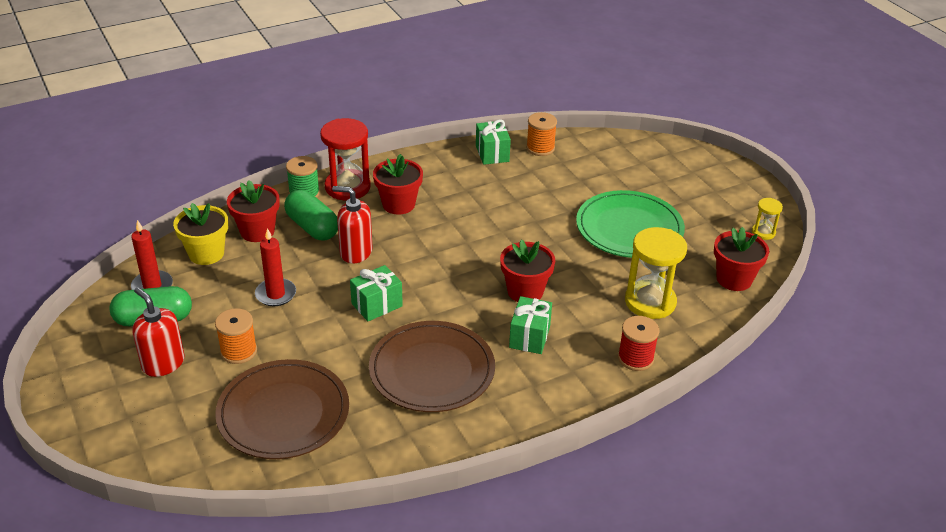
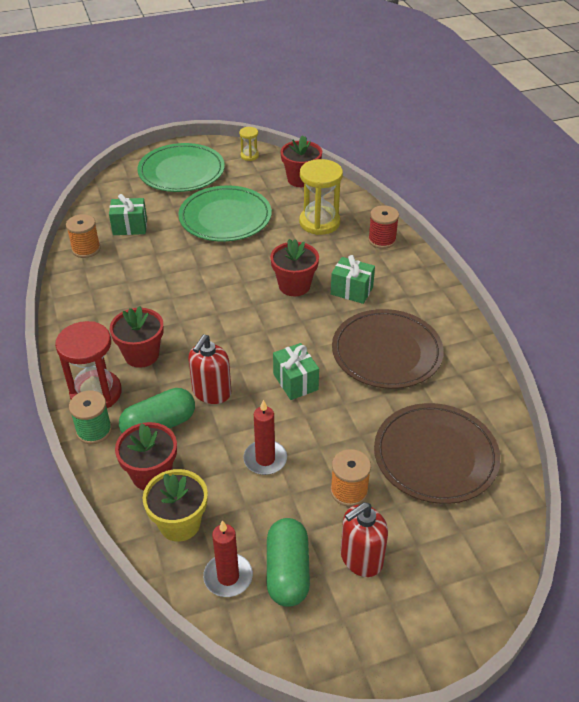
camera: 80 degrees left, 5 degrees up
(492, 153) = (81, 281): green gift -> green gift (130, 227)
(702, 186) = (181, 171): none -> green plate

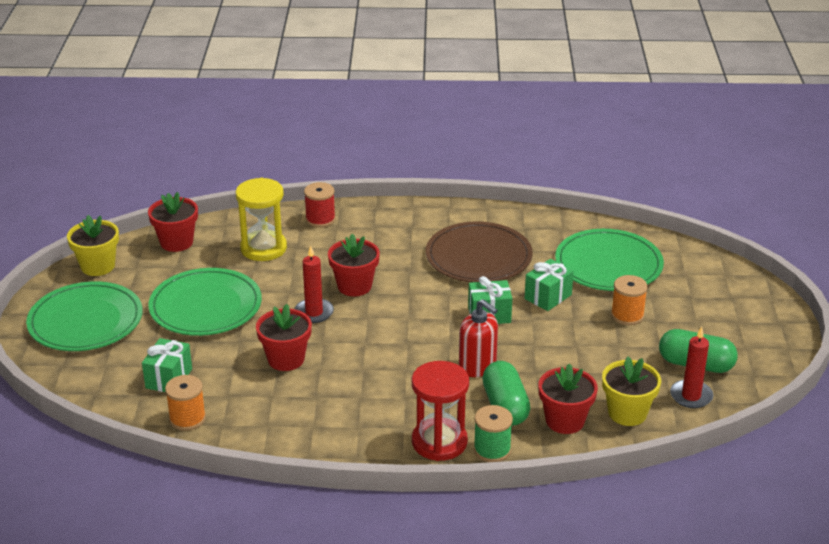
camera: 70 degrees left, 10 degrees down
(141, 355) = (399, 403): red flower pot -> red flower pot (286, 359)
(249, 156) = (98, 266): yellow hourglass -> yellow flower pot
(265, 459) = (575, 351): red candle -> red candle (314, 312)
(351, 291) = (384, 255): green gift -> green gift (548, 297)
(361, 558) = (695, 326): red soap dispenser -> none
(435, 456) = (608, 264): brown plate -> green plate

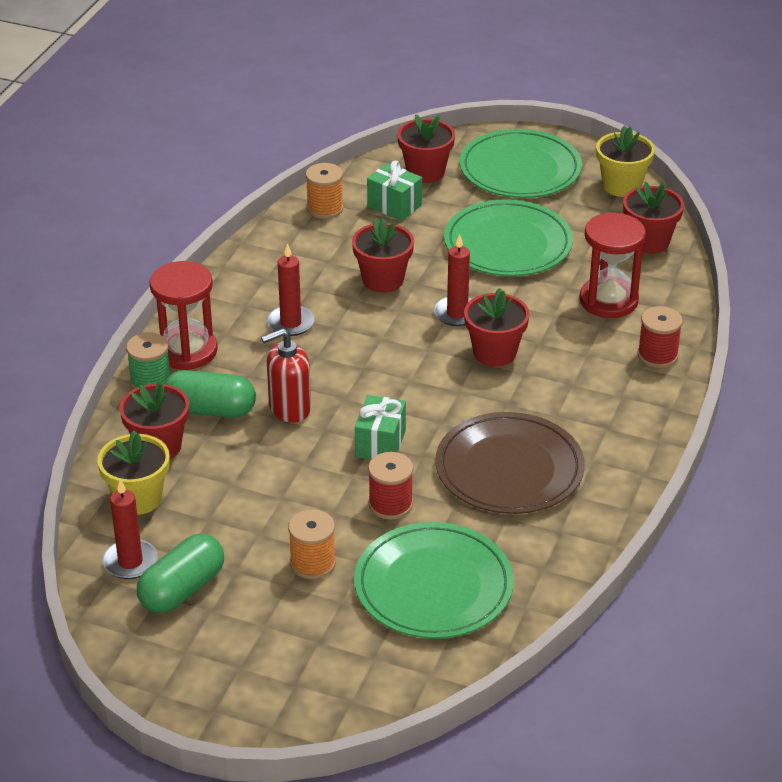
camera: 110 degrees right, 5 degrees up
(105, 373) = (425, 172): none -> red flower pot
(263, 248) = (608, 300): yellow hourglass -> red hourglass
(370, 394) = (290, 323): none -> red candle
(548, 297) = (390, 504): green gift -> red spool

